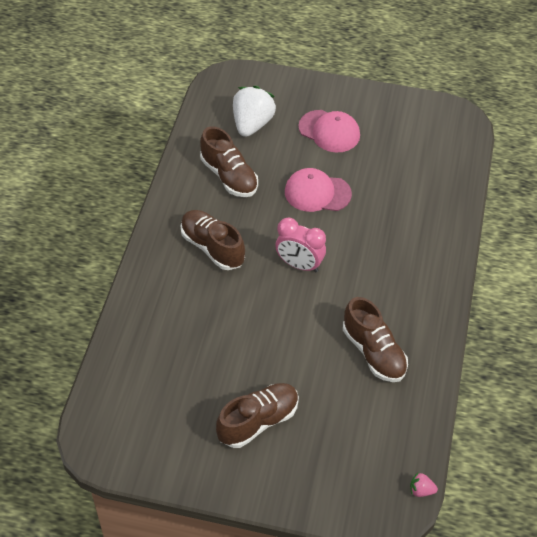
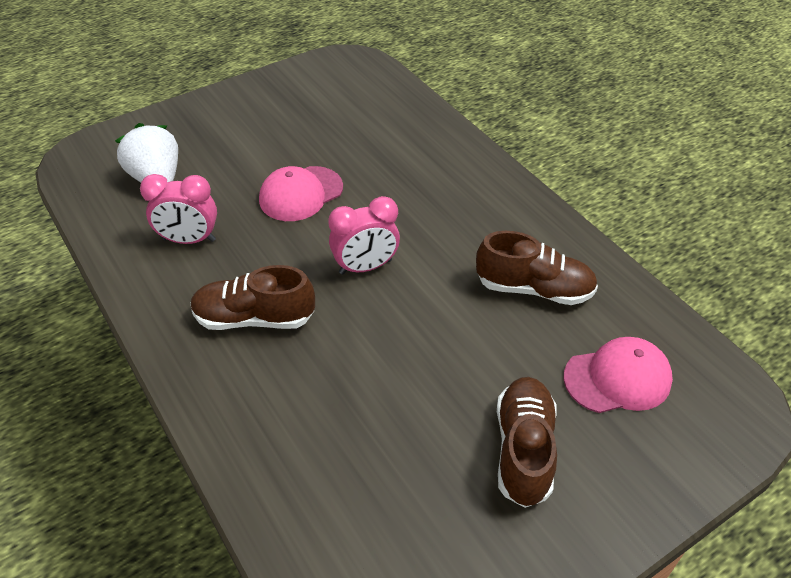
camera: 45 degrees left, 5 degrees down
(229, 176) = (189, 240): brown shoe -> pink clock
(329, 131) = (246, 137): pink cap -> pink cap (617, 378)
(421, 490) = (737, 373): pink strawberry -> none

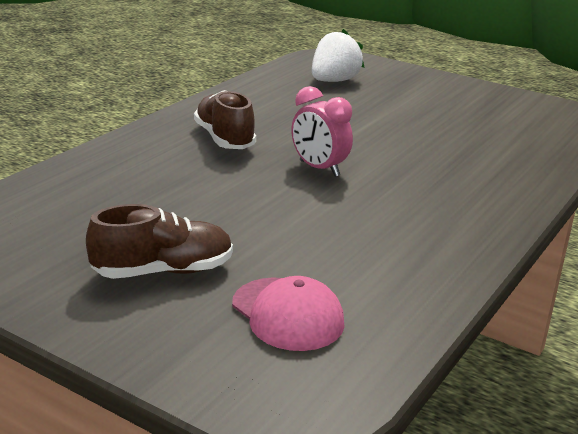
camera: 65 degrees right, 20 degrees down
(189, 240) = (283, 103): pink clock -> none
(301, 194) = (377, 129): pink cap -> none
(534, 289) = (371, 251): brown shoe -> none

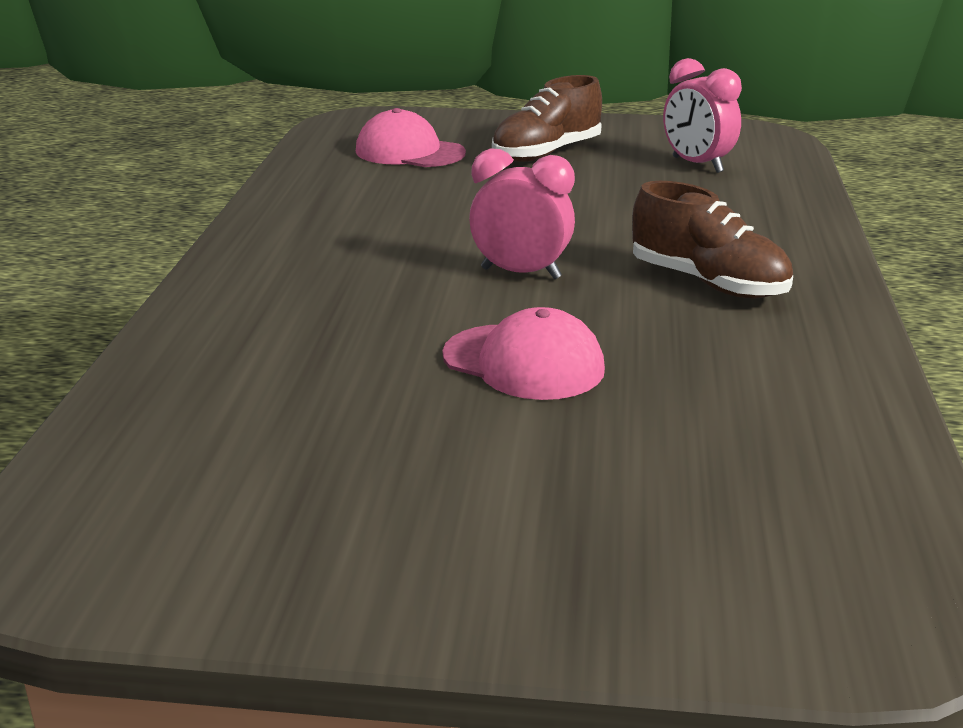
camera: 155 degrees right, 0 degrees up
(66, 220) = (697, 165): none -> pink clock
(334, 81) = (734, 493): white strawberry -> none
(365, 129) = (523, 362): none -> pink cap

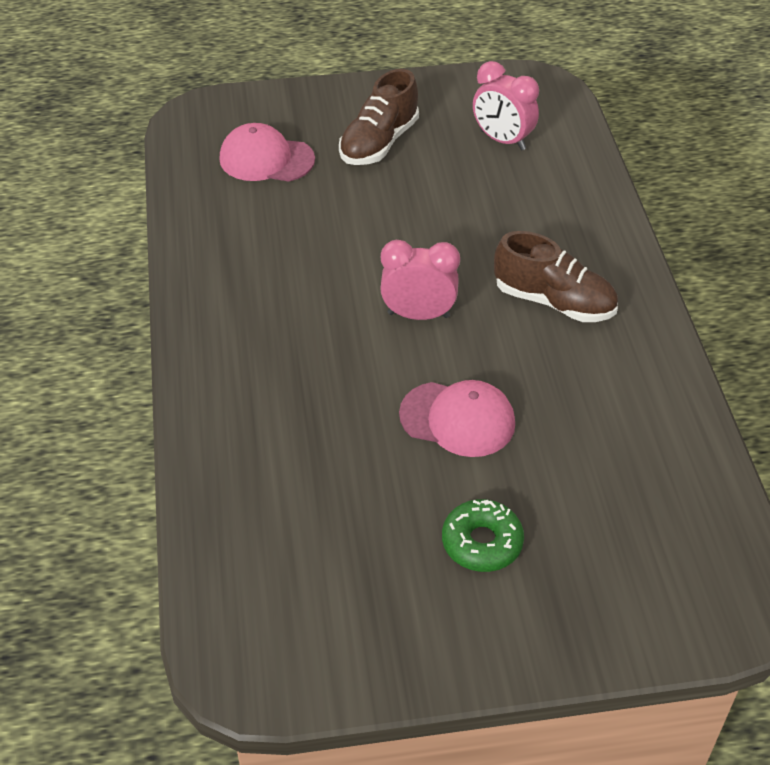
camera: 15 degrees left, 20 degrees up
(493, 482) = (482, 542): none -> green donut

